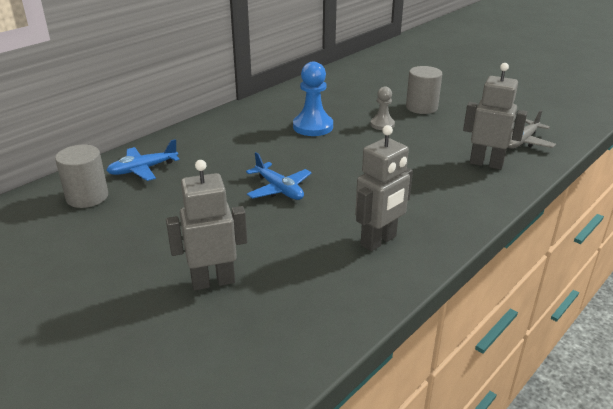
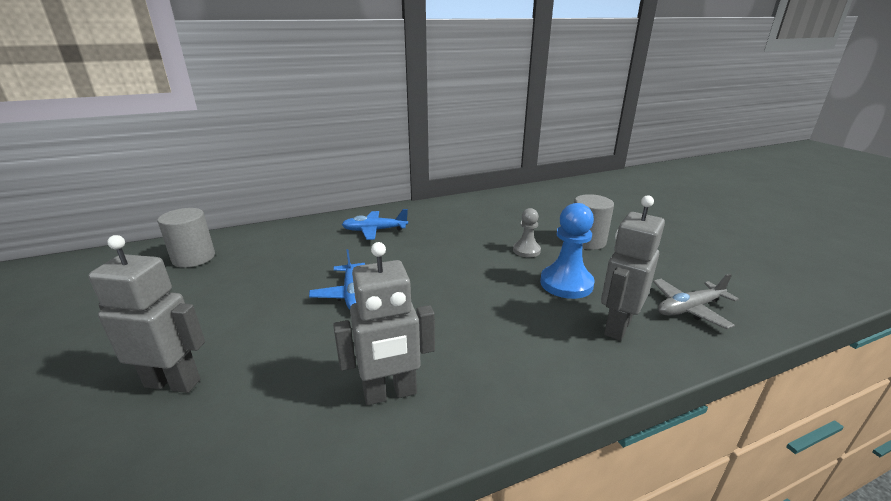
camera: 25 degrees right, 5 degrees down
(143, 169) = (264, 244): blue plane -> blue plane (374, 230)
(313, 127) = (452, 238): blue pawn -> blue pawn (566, 284)
(486, 163) = (617, 326): grey robot -> grey robot turned 105 degrees counterclockwise

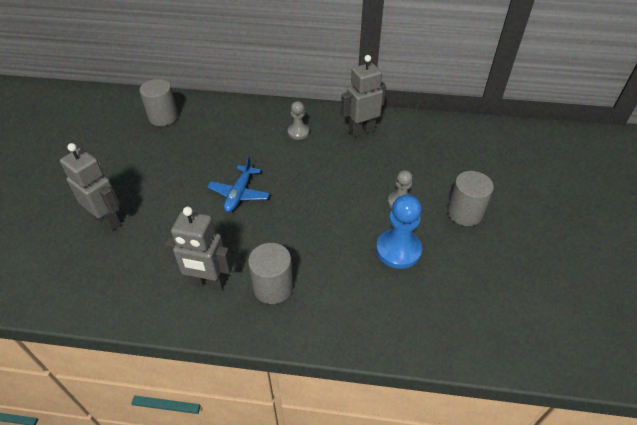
camera: 30 degrees right, 20 degrees up
(374, 230) = (298, 132): blue plane -> grey pawn
(477, 363) = (273, 287): none -> grey cylinder
(617, 326) = (395, 305): grey robot -> grey robot (361, 131)
(689, 309) = (473, 318): grey plane -> none

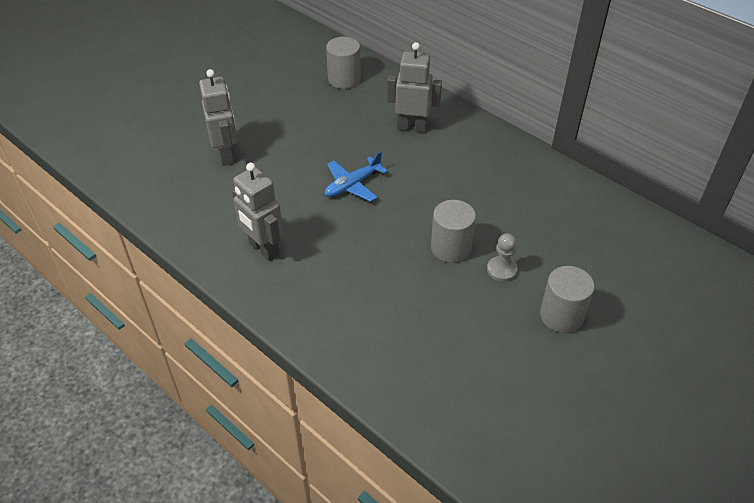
camera: 35 degrees right, 0 degrees up
(273, 287) = (312, 282): grey cylinder -> grey cylinder (451, 248)
(298, 132) = (461, 151): grey pawn -> none
(361, 131) = (529, 179): grey robot -> grey robot (412, 127)
(398, 250) = (456, 313): blue pawn -> none

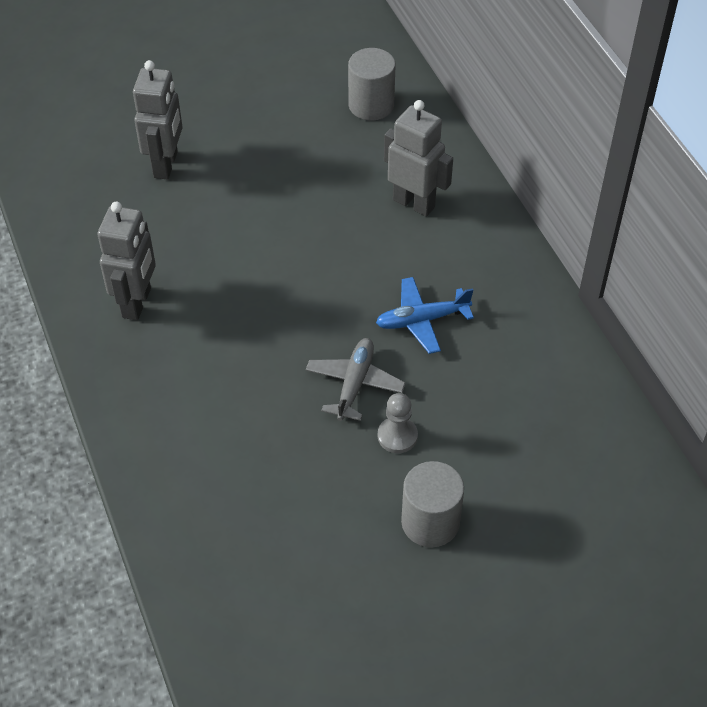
camera: 25 degrees right, 5 degrees up
(263, 249) = (137, 303): grey robot -> grey robot turned 150 degrees counterclockwise
(353, 185) = (289, 258): blue plane -> blue plane (422, 320)
(451, 248) = (354, 384): grey cylinder -> grey plane

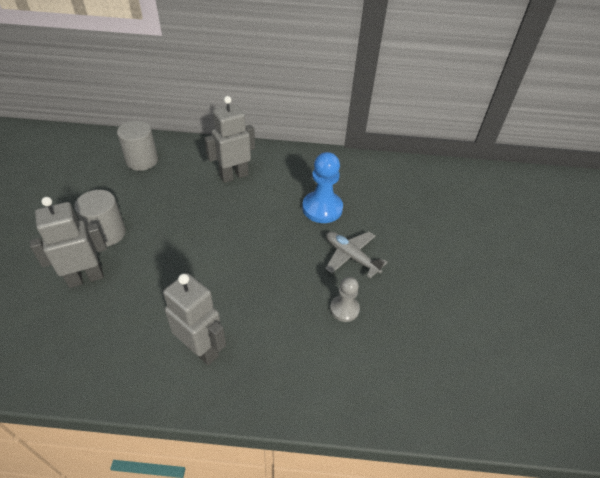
camera: 65 degrees left, 5 degrees down
(166, 165) = (86, 278): grey robot -> grey robot turned 60 degrees counterclockwise
(397, 436) = (400, 254): grey pawn -> grey pawn (344, 309)
(422, 320) = (322, 208): blue plane -> blue pawn
(430, 522) = (468, 265): grey cylinder -> grey cylinder (107, 233)

